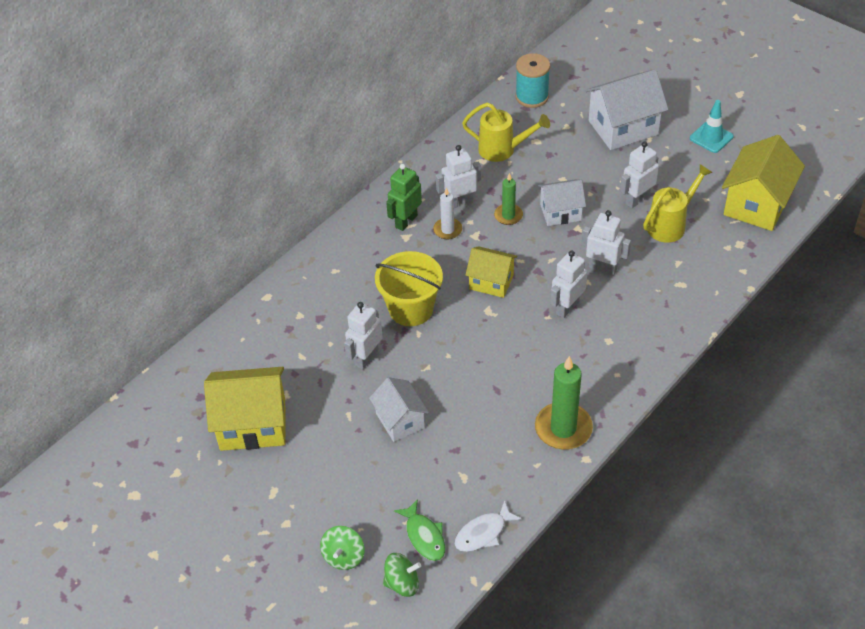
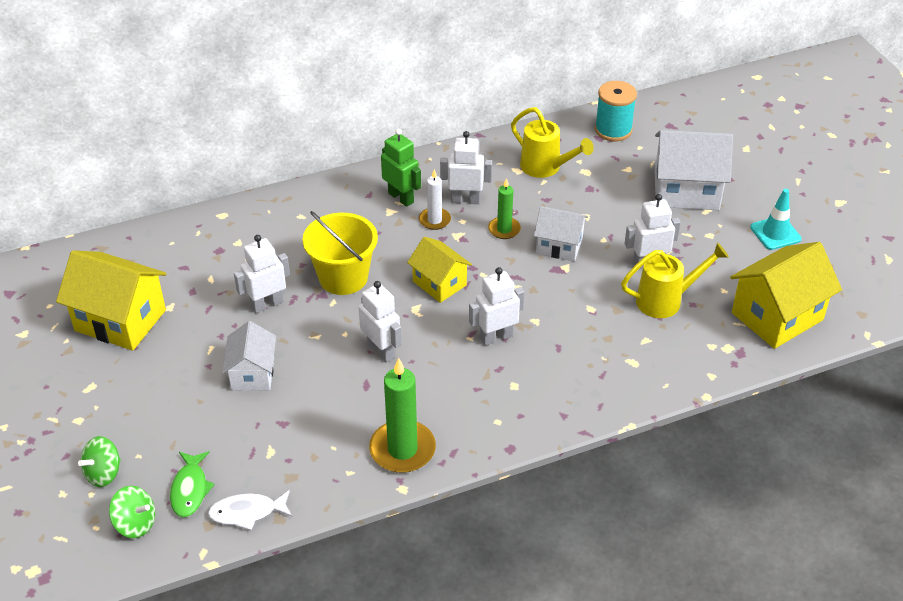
camera: 25 degrees right, 5 degrees down
(406, 221) = (401, 197): green robot -> green robot turned 75 degrees clockwise
(602, 268) = (562, 314): white robot -> white robot (381, 350)

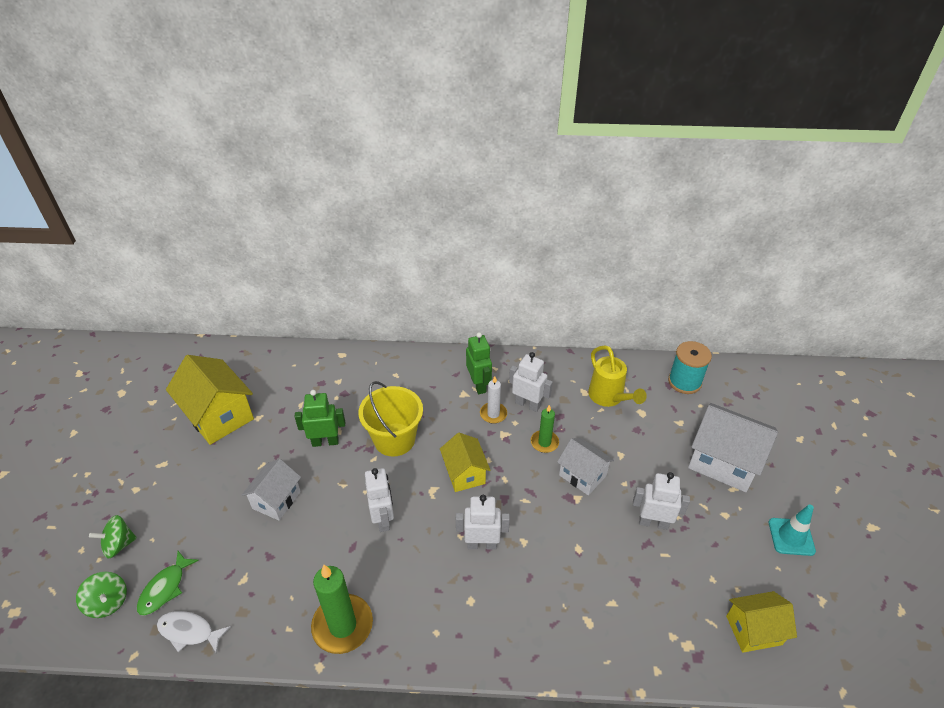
camera: 25 degrees right, 0 degrees up
(267, 304) = (325, 442): white robot -> green robot
(666, 300) = (651, 568): yellow watering can -> none
(777, 316) = (753, 630): yellow house -> yellow house, size x0.61

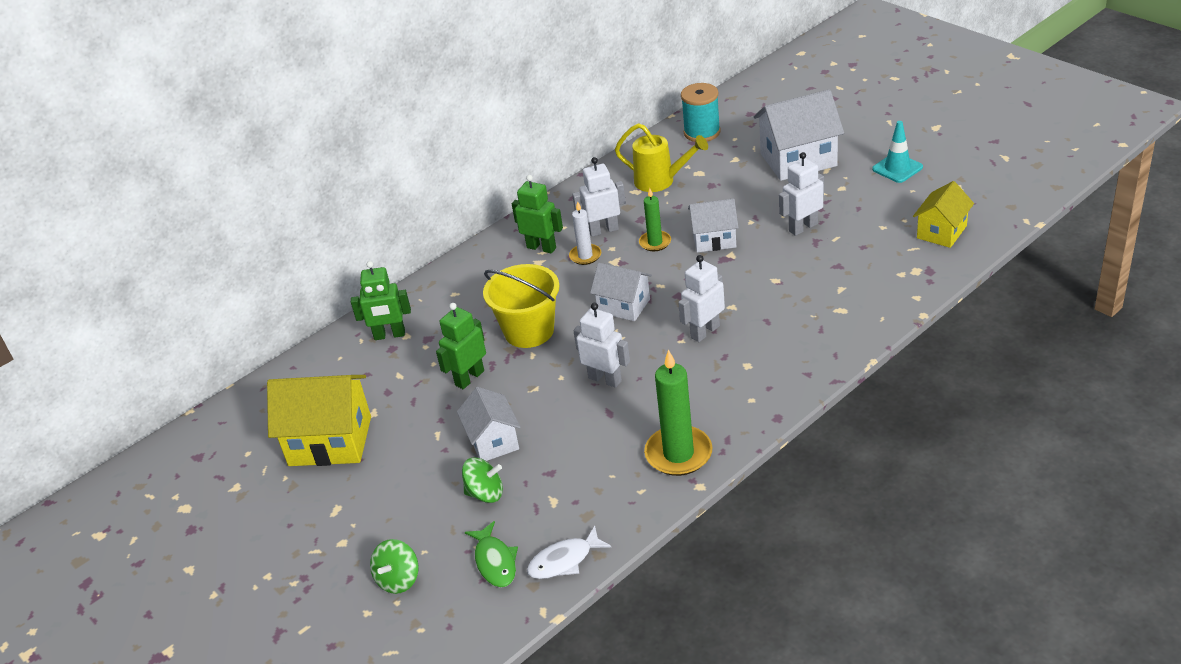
camera: 40 degrees left, 5 degrees down
(108, 602) = (459, 611): green spinning top -> green spinning top (485, 493)
(332, 373) = (389, 335): none -> green robot
(464, 473) = (623, 306): yellow house -> white house

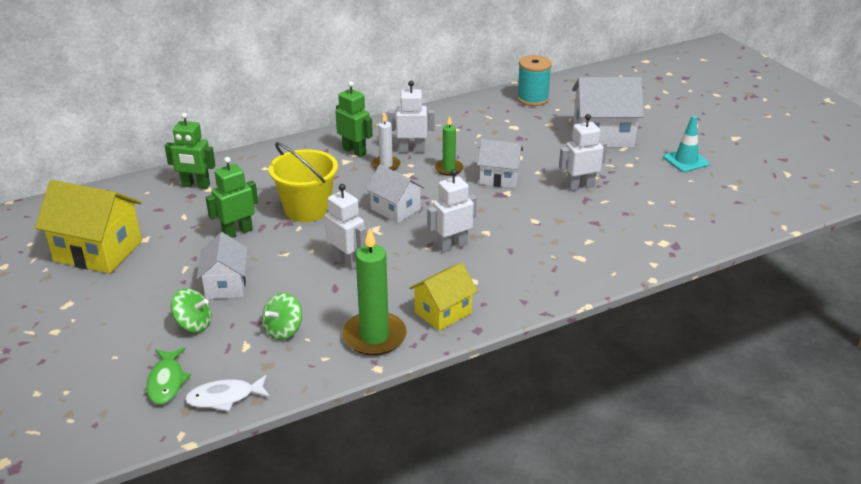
camera: 10 degrees right, 5 degrees down
(398, 579) = (79, 373): green spinning top -> green spinning top (283, 330)
(660, 181) = (479, 126): yellow watering can -> none
(941, 232) = (701, 218): yellow house -> yellow house (443, 312)

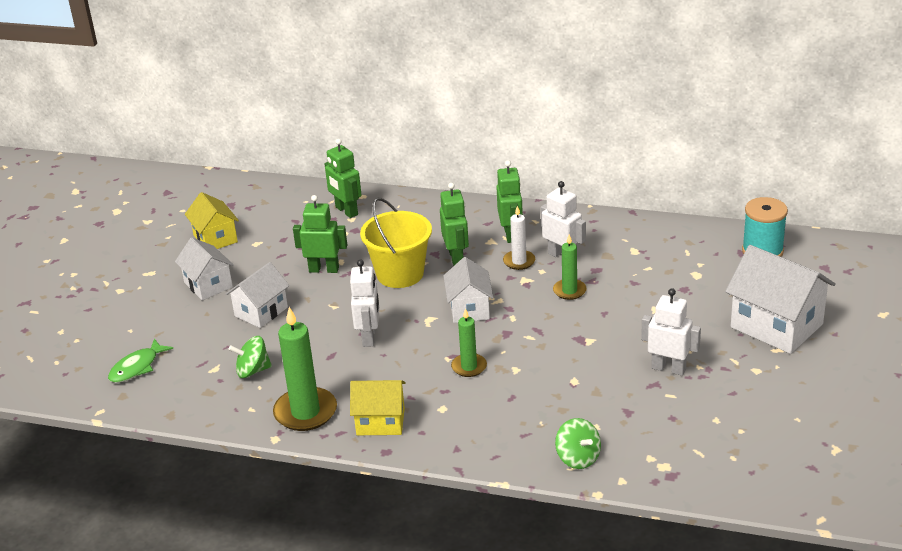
camera: 45 degrees right, 0 degrees up
(98, 251) = (215, 238): yellow house -> yellow house, size x0.61
(194, 324) = (203, 332): green spinning top -> green spinning top (578, 458)
(224, 398) = (155, 400): white fish -> none
(335, 181) = (456, 257): none -> green robot
(452, 245) = (469, 367): white robot -> green candle
(499, 178) = (603, 322): white house -> white house (208, 285)
(686, 161) = (826, 395): turquoise traffic cone -> none

